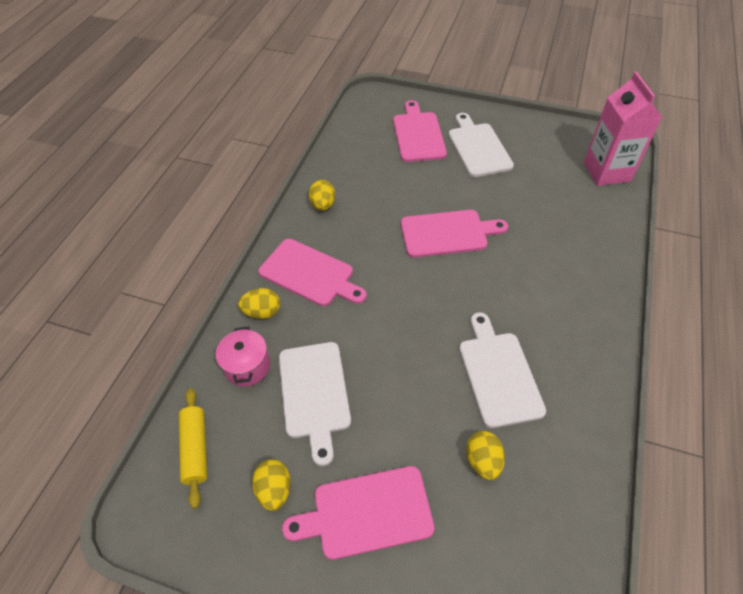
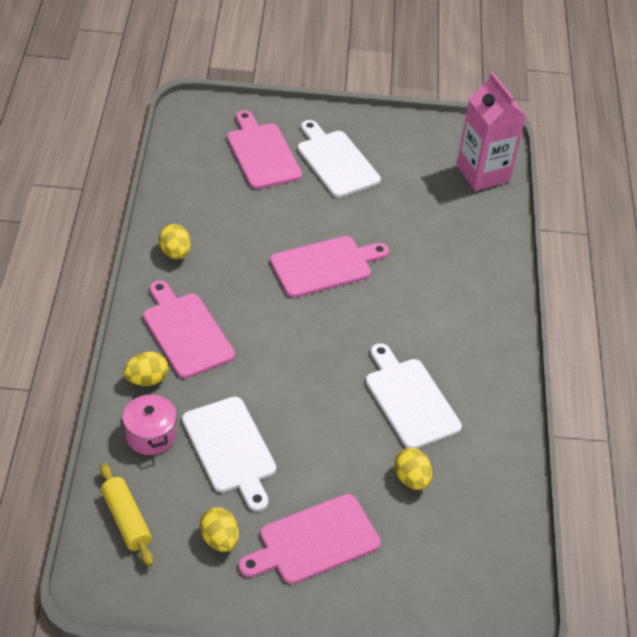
camera: 20 degrees left, 5 degrees down
(310, 274) = (186, 332): pink cutting board -> pink cutting board turned 135 degrees counterclockwise

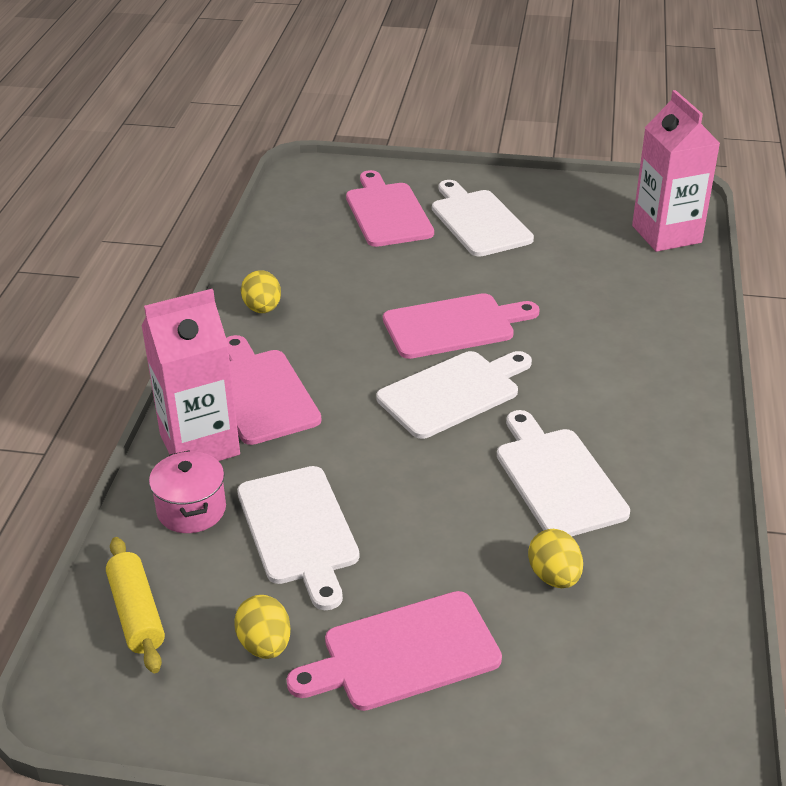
camera: 10 degrees right, 10 degrees down
(147, 379) = (199, 444): yellow egg -> pink carton
(330, 328) = (453, 392): none -> white cutting board

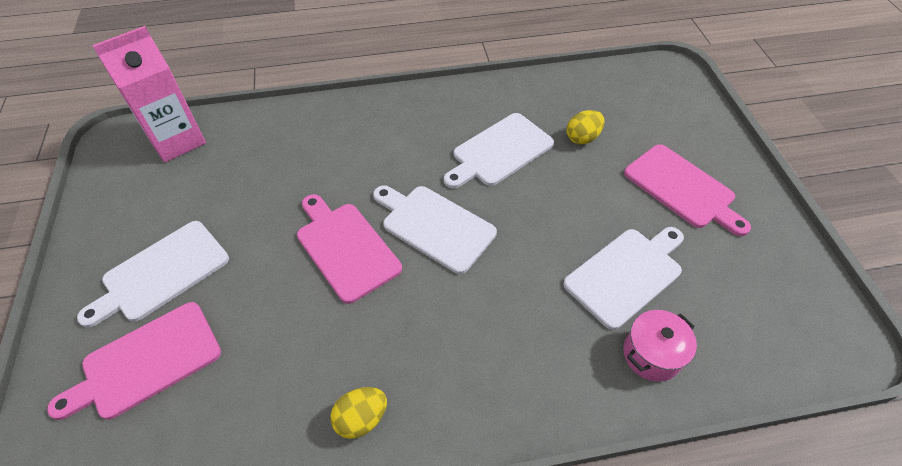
camera: 110 degrees left, 15 degrees up
(137, 613) = (762, 344): yellow rolling pin -> none
(199, 444) = (579, 384): pink carton -> none
(261, 393) = (491, 363): pink cutting board -> none
(265, 645) = (728, 257): yellow egg -> none

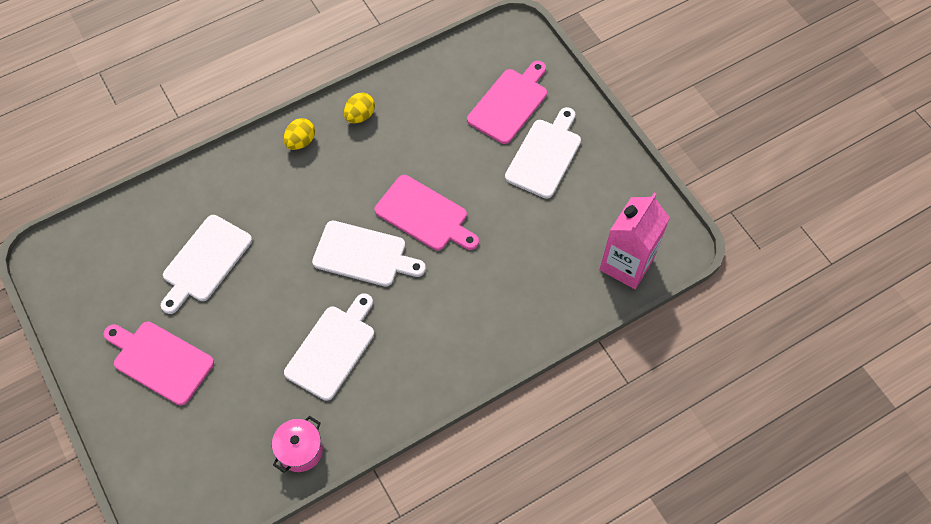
camera: 160 degrees right, 10 degrees up
(582, 138) = (257, 392): yellow egg -> yellow egg (301, 141)
(651, 355) = (184, 208): pink pot -> pink pot (300, 450)

